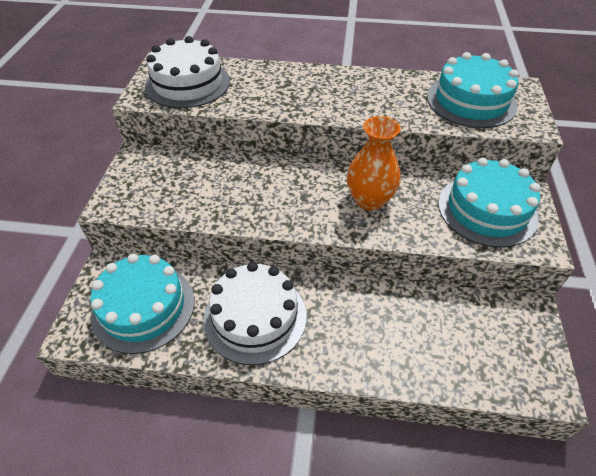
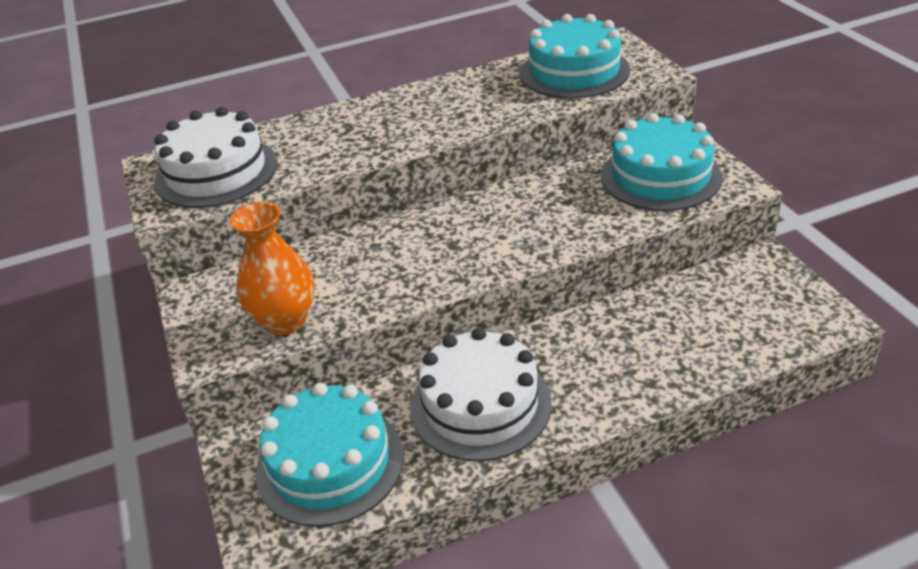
camera: 25 degrees left, 10 degrees down
(369, 200) = (530, 217): orange vase -> orange vase (285, 321)

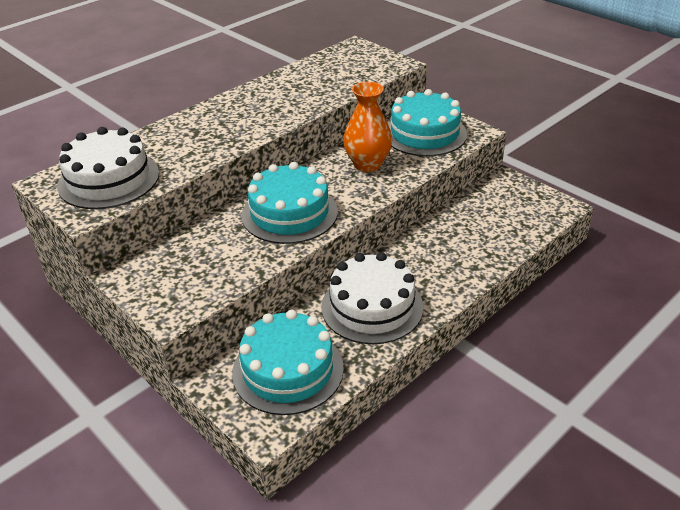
camera: 25 degrees left, 0 degrees up
(285, 321) = (215, 278): orange vase -> orange vase (367, 164)
(574, 72) = (341, 70): turquoise cake -> turquoise cake (289, 213)

